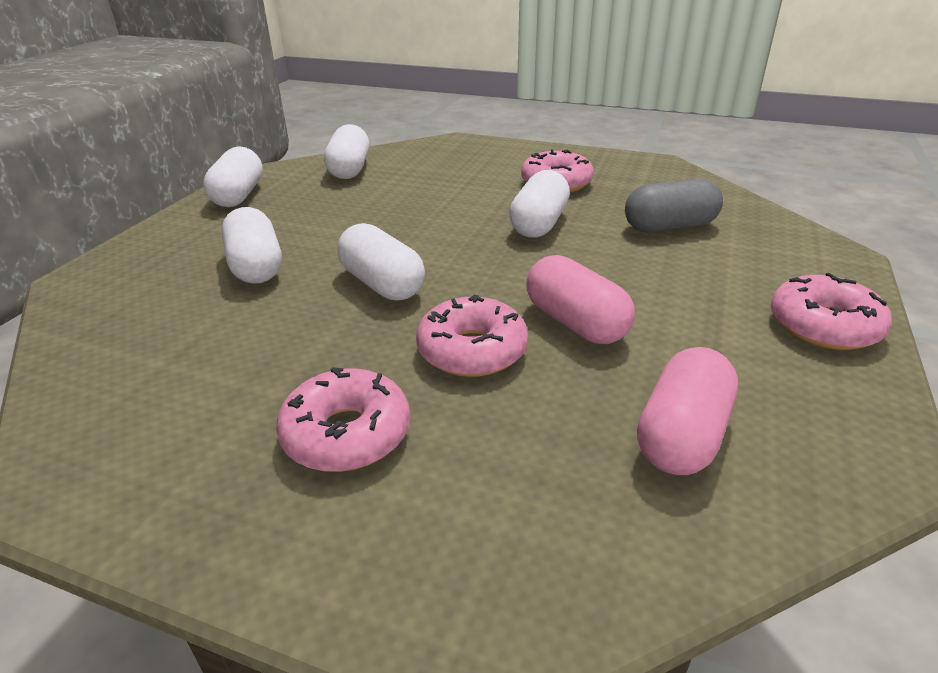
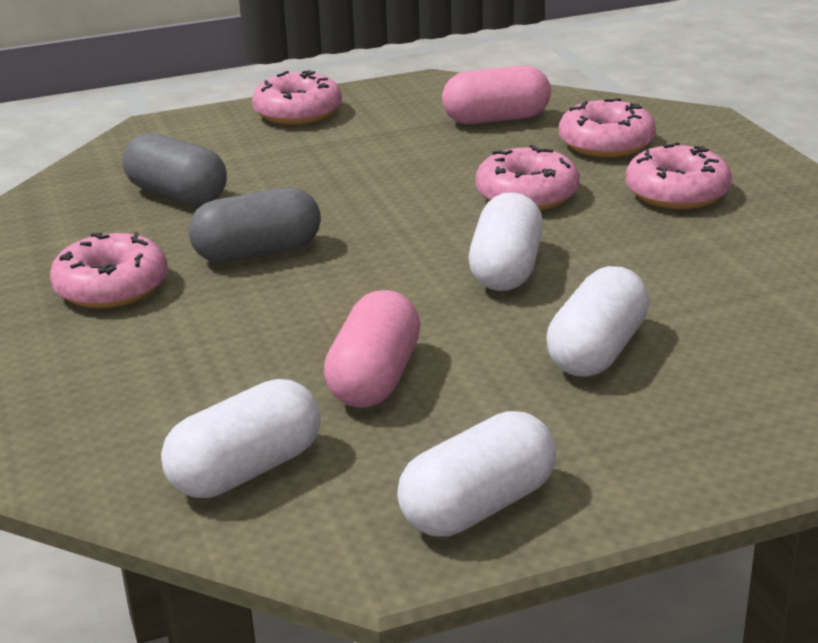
camera: 130 degrees left, 5 degrees down
(515, 471) = (606, 143): none -> pink donut
(539, 224) = (258, 252): white capsule -> grey capsule
(575, 323) = (427, 177): pink capsule -> pink capsule (375, 378)

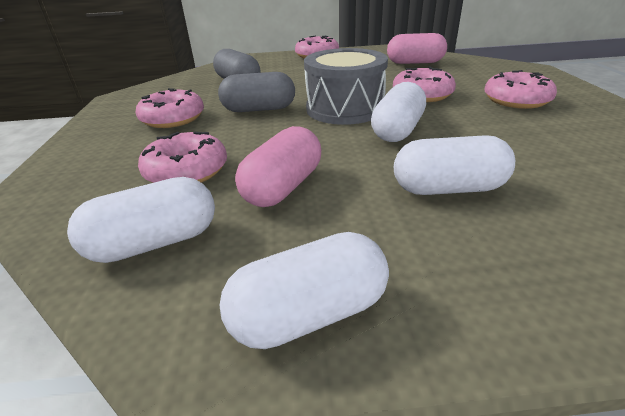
camera: 15 degrees right, 5 degrees up
(407, 236) = (345, 108): none -> grey drum
(597, 351) = (448, 188): white capsule -> white capsule turned 45 degrees clockwise
(606, 143) = (474, 75): pink donut -> pink donut (186, 171)

